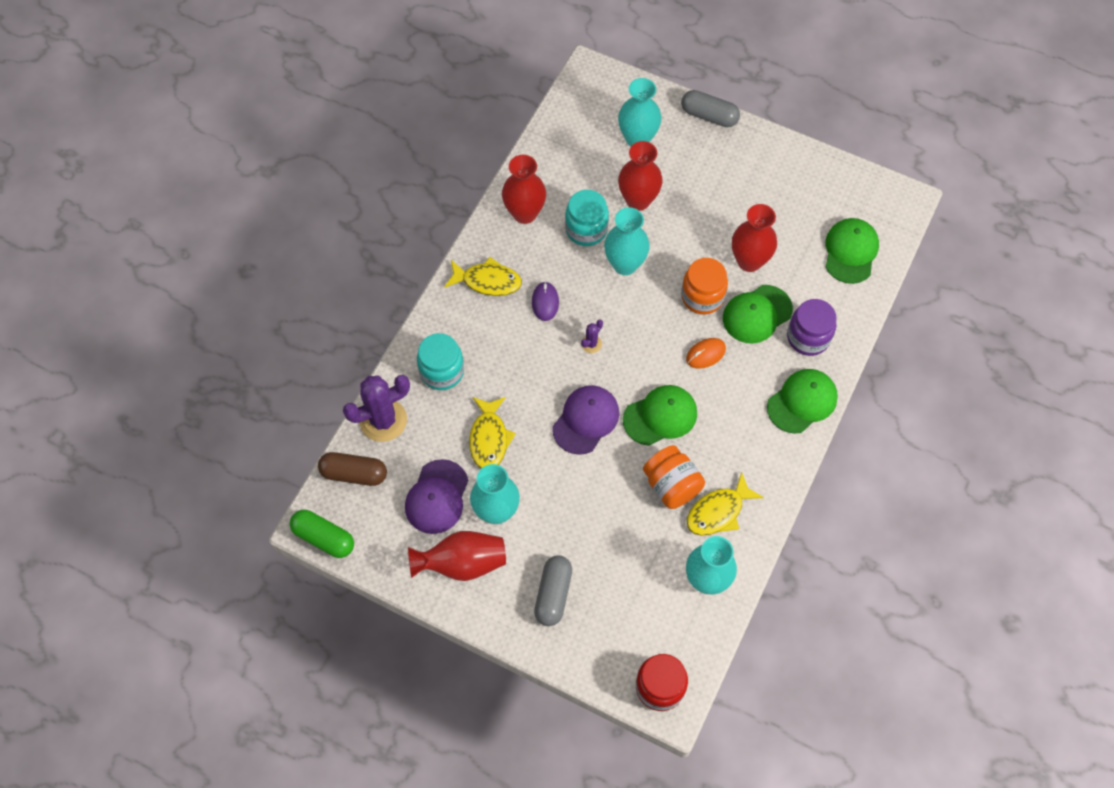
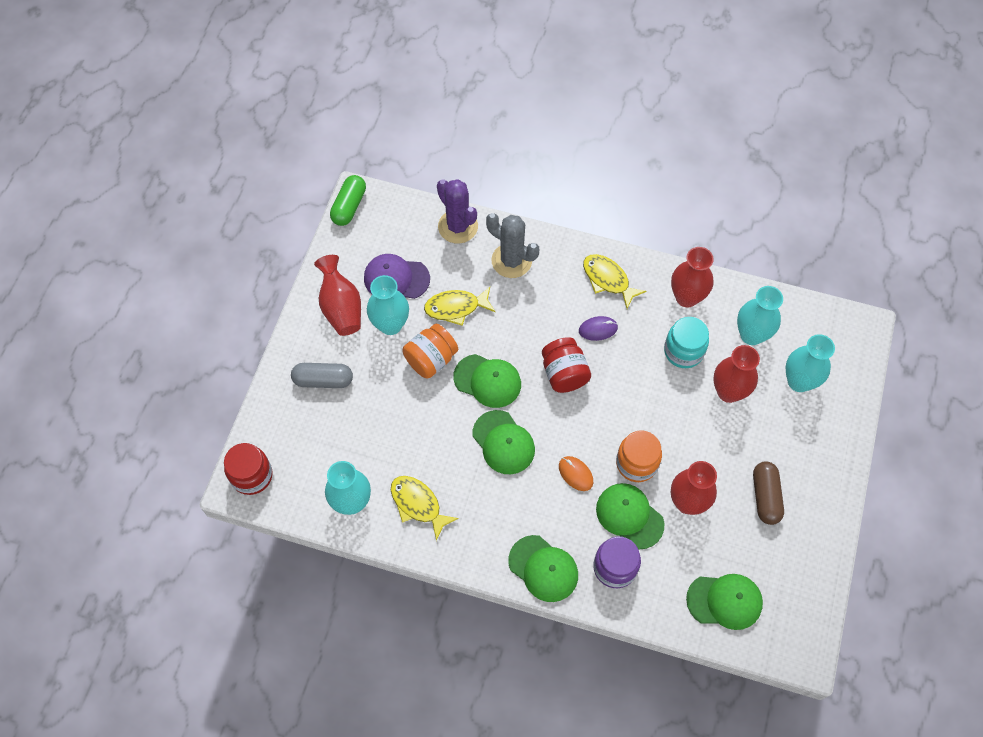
camera: 80 degrees right, 0 degrees up
(354, 474) = (407, 215): brown capsule -> brown capsule (765, 496)
(442, 371) = (511, 261): turquoise jar -> grey cactus
(487, 281) = (608, 280): yellow fish -> yellow fish turned 135 degrees clockwise
(586, 420) = (487, 381): purple cap -> green cap
(591, 344) = (564, 374): purple cactus -> red jar
(625, 264) = (654, 390): turquoise vase -> turquoise vase (751, 335)
(671, 485) = (437, 461): orange jar -> orange jar (431, 359)
(709, 116) = (848, 444): grey capsule -> none

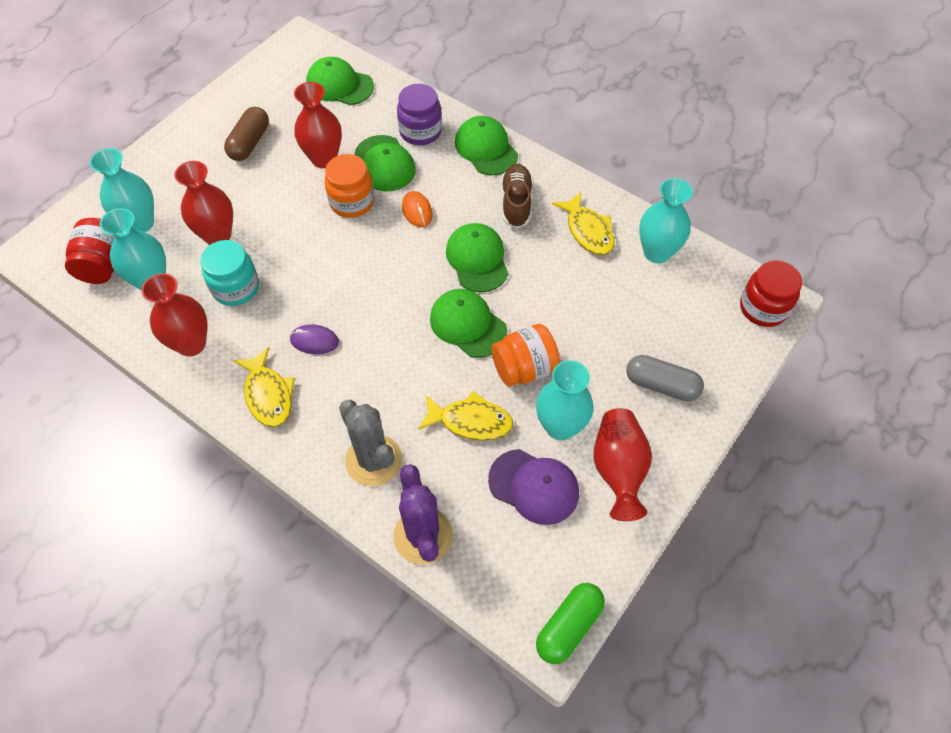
camera: 160 degrees left, 5 degrees down
(491, 513) = (516, 203): none -> brown shoe
(564, 374) = (379, 305): red jar -> red jar (103, 265)

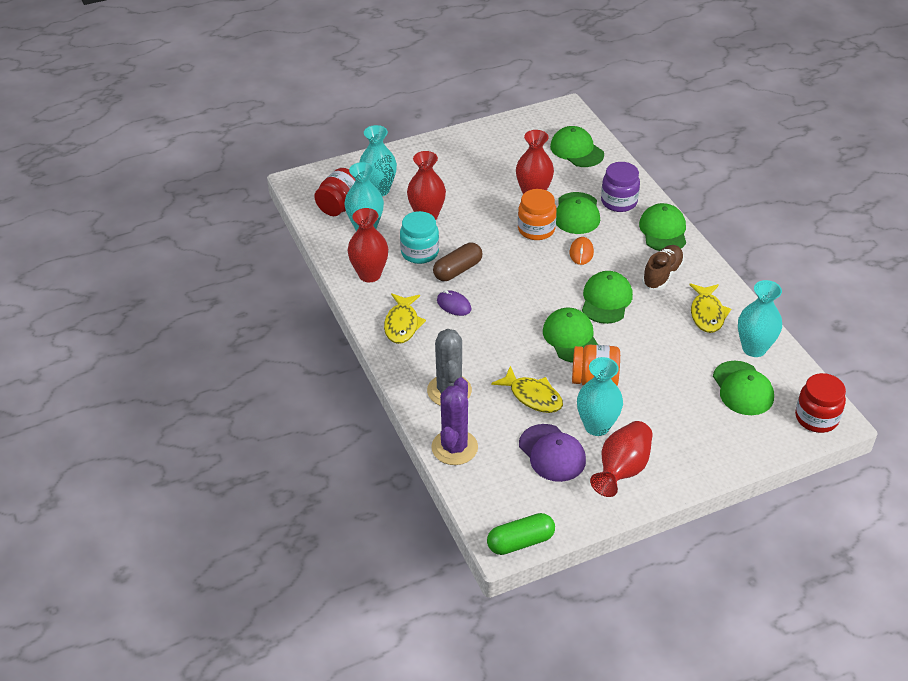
camera: 30 degrees right, 15 degrees down
(250, 143) = (485, 166): brown capsule -> brown capsule (457, 270)
(661, 385) = (694, 433): grey capsule -> none
(675, 306) = (742, 388): none -> green cap

